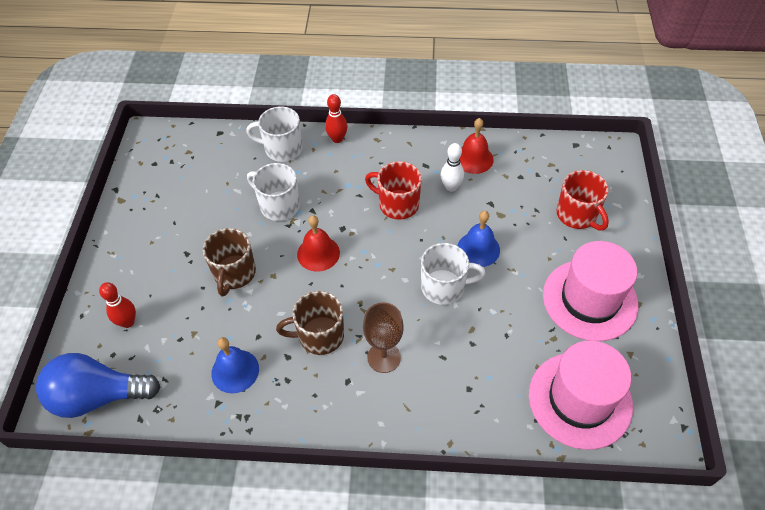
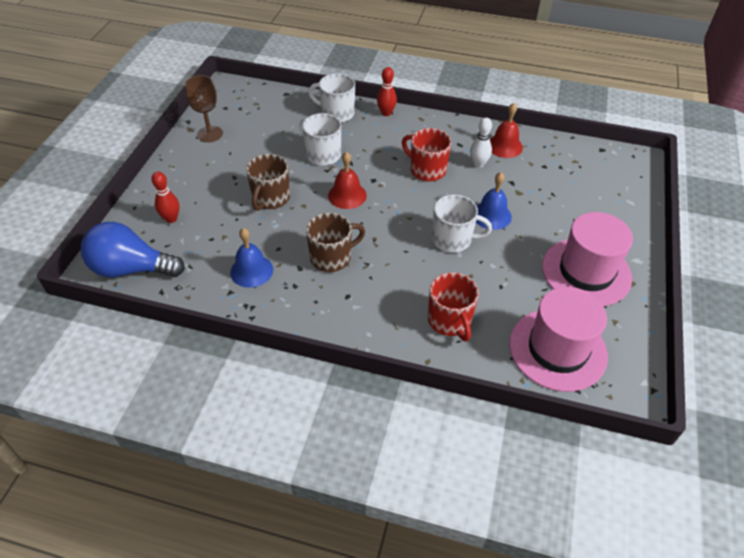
camera: 10 degrees right, 5 degrees down
(319, 336) = (332, 257): brown mug -> brown mug turned 150 degrees clockwise
(384, 357) = (384, 284): brown goblet -> brown goblet (210, 134)
(577, 215) = (590, 204): red mug -> red mug (450, 321)

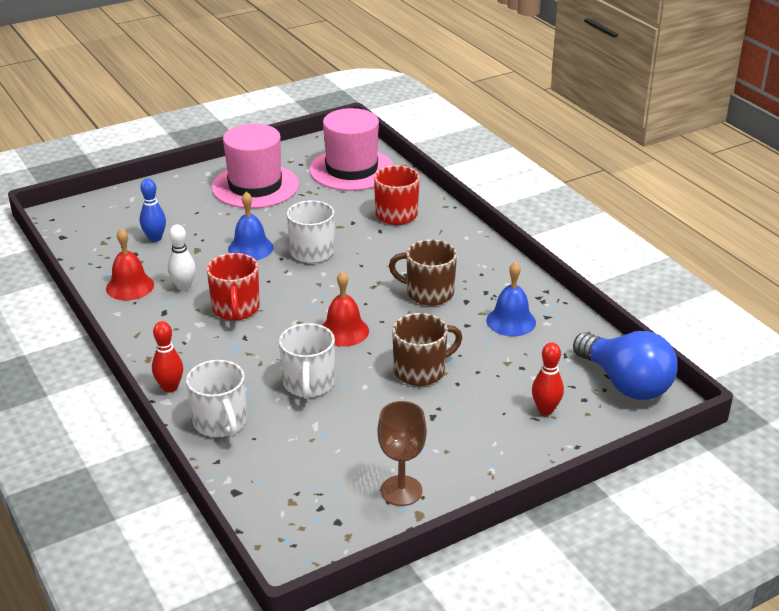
camera: 135 degrees left, 15 degrees down
(555, 183) = (155, 238): none -> blue bowling pin

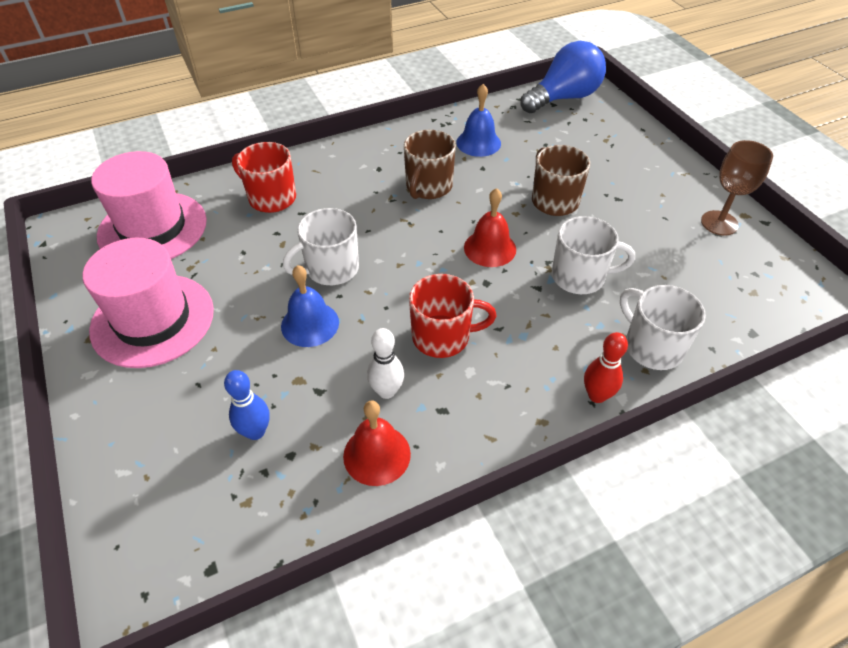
camera: 85 degrees left, 15 degrees up
(220, 422) = (651, 346): white mug -> white mug turned 105 degrees counterclockwise
(545, 409) = (601, 138): red bowling pin -> none

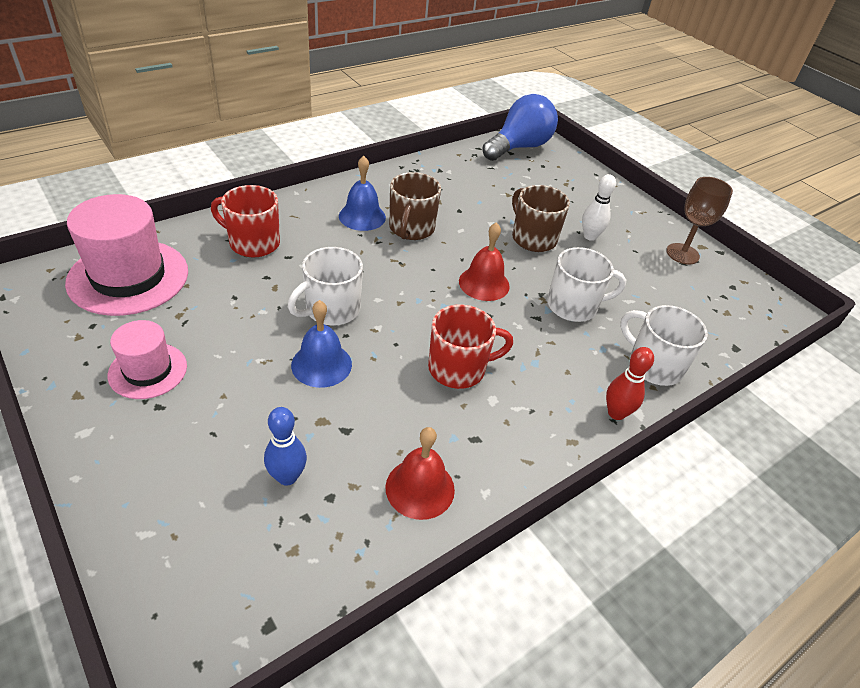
camera: 15 degrees left, 5 degrees down
(153, 320) = (148, 370): pink hat -> pink hat, size x0.57
(386, 391) = (415, 425): white bowling pin -> white bowling pin (590, 236)
(478, 143) = (450, 187): blue bell -> blue bell (362, 216)

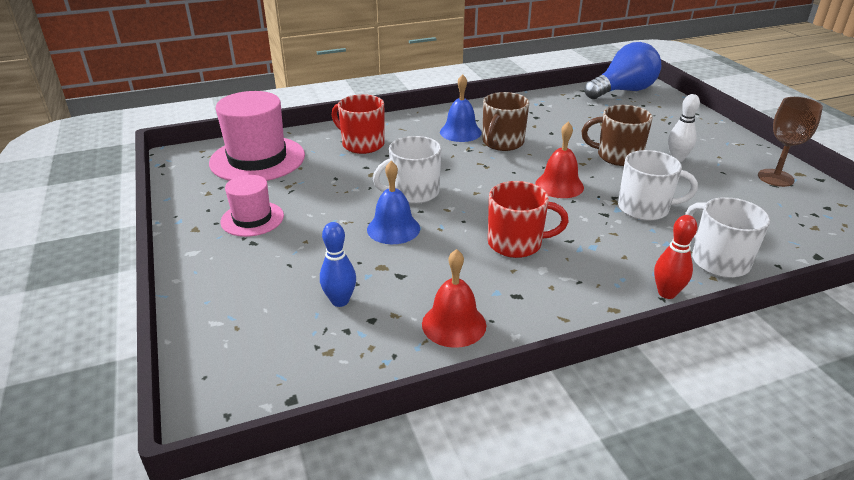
camera: 20 degrees right, 10 degrees down
(533, 238) = (617, 156): brown mug -> brown mug turned 60 degrees counterclockwise

